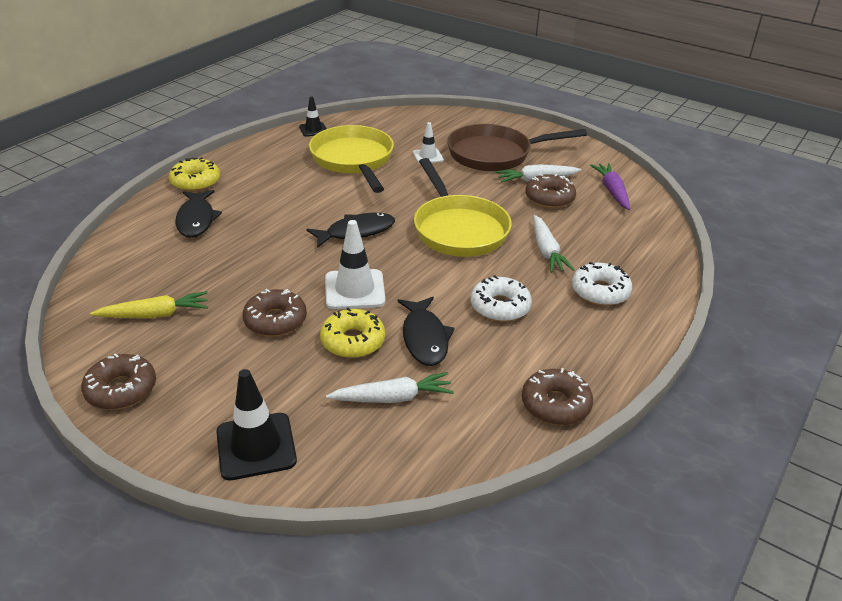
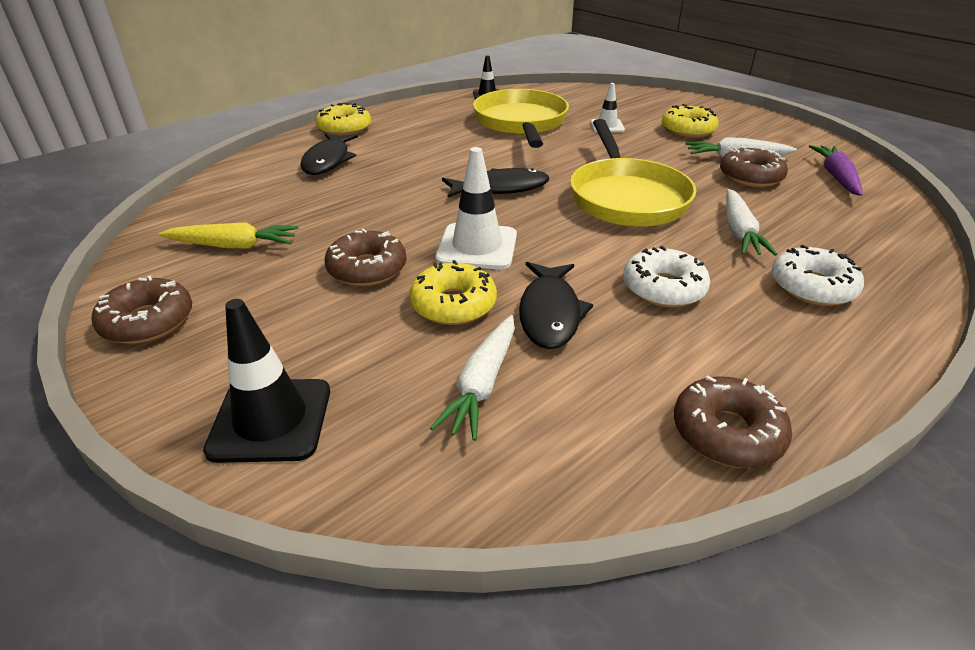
camera: 15 degrees right, 0 degrees up
(392, 398) = (482, 384): white carrot -> white carrot turned 105 degrees clockwise
(495, 154) = (687, 130): brown pan -> yellow donut

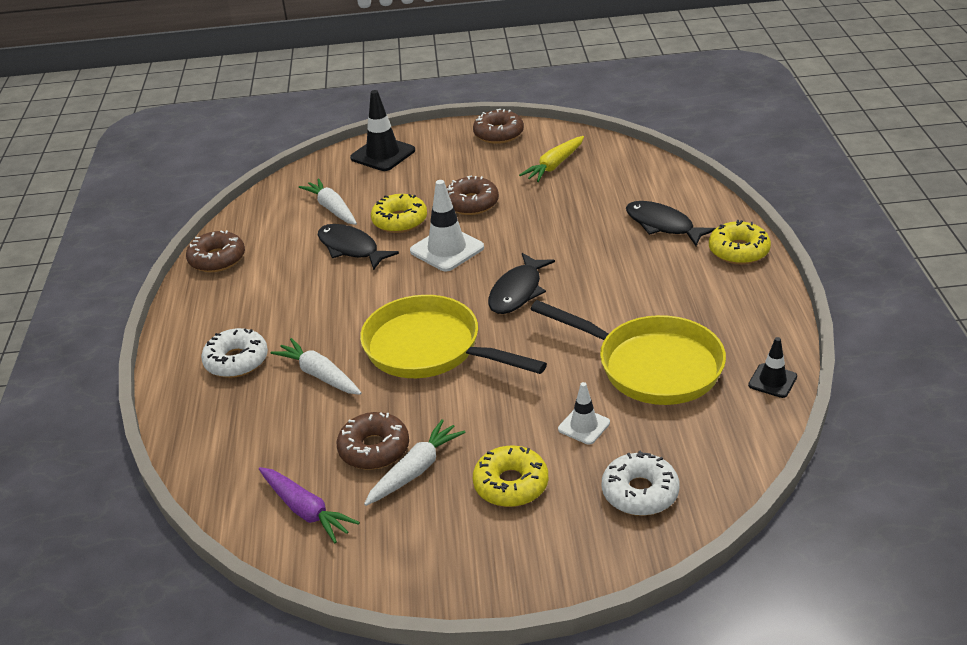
camera: 130 degrees right, 0 degrees up
(663, 288) = (316, 300): white donut -> white donut (640, 492)

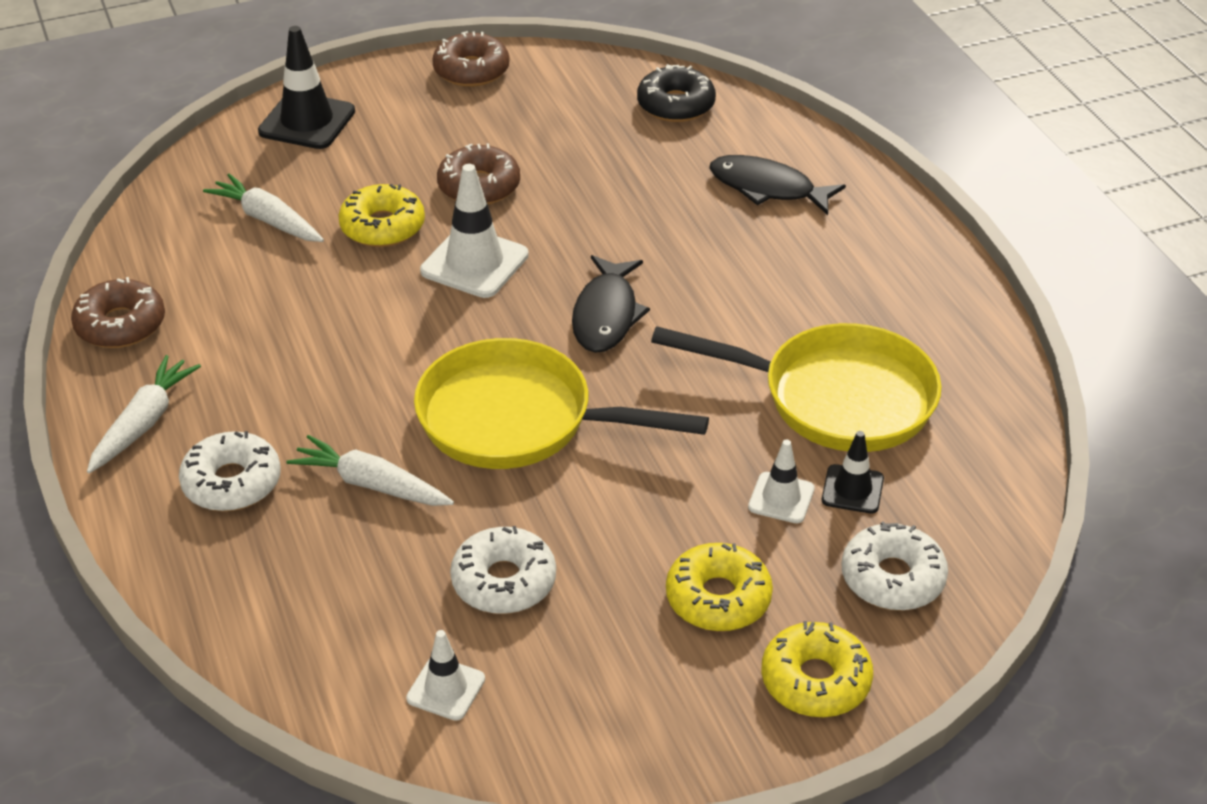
camera: 20 degrees left, 5 degrees up
(306, 510) = (446, 689): purple carrot -> white traffic cone
(351, 248) = (327, 280): black fish -> none
(374, 449) = (504, 581): brown donut -> white donut
(415, 470) = (577, 602): white carrot -> white carrot (144, 423)
(554, 165) = (576, 113): yellow carrot -> none
(623, 167) = (675, 105): none -> black donut
(738, 251) = (884, 214): yellow donut -> yellow donut (815, 680)
(772, 381) = (999, 395): black traffic cone -> black traffic cone (852, 489)

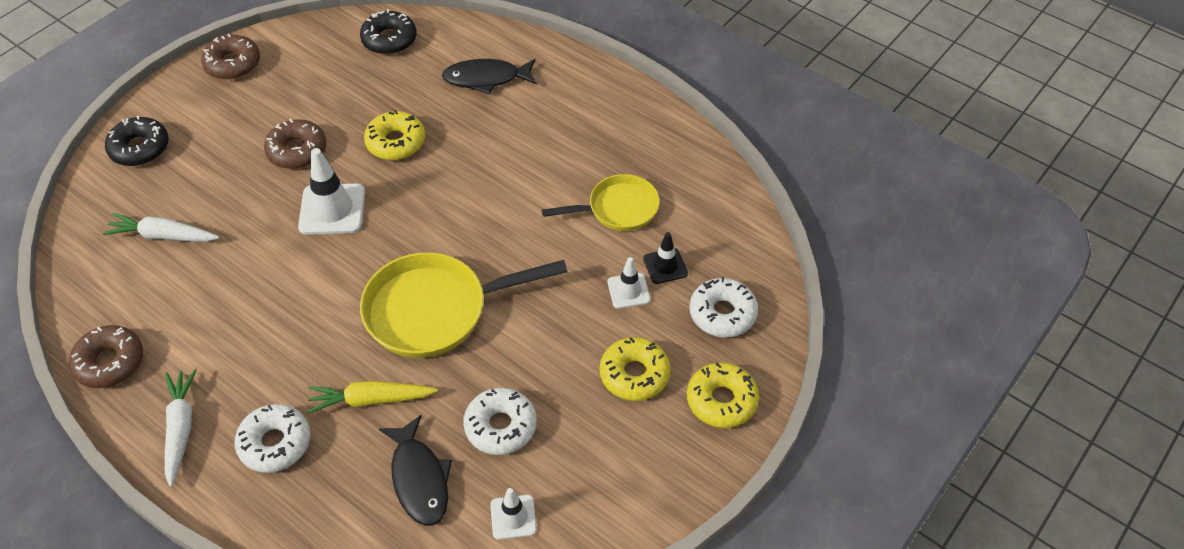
camera: 30 degrees left, 10 degrees up
(307, 121) = (140, 148): black traffic cone -> black donut
(371, 484) = (371, 400): white carrot -> yellow carrot
(382, 227) = (250, 208): yellow donut -> yellow donut (396, 142)
(606, 315) = (443, 211): black fish -> black fish (419, 479)
(836, 398) = (618, 209): yellow pan -> yellow pan, size x0.61

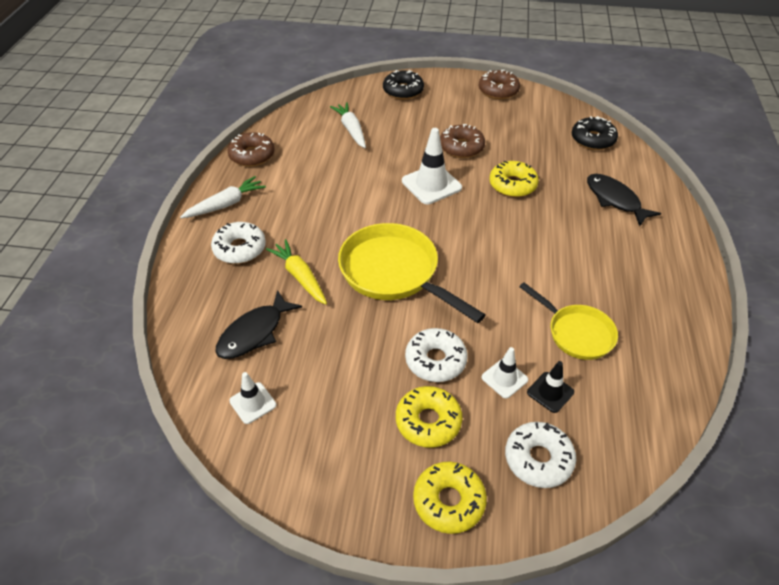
camera: 60 degrees right, 5 degrees down
(500, 426) = (324, 357): white donut -> white donut (435, 360)

